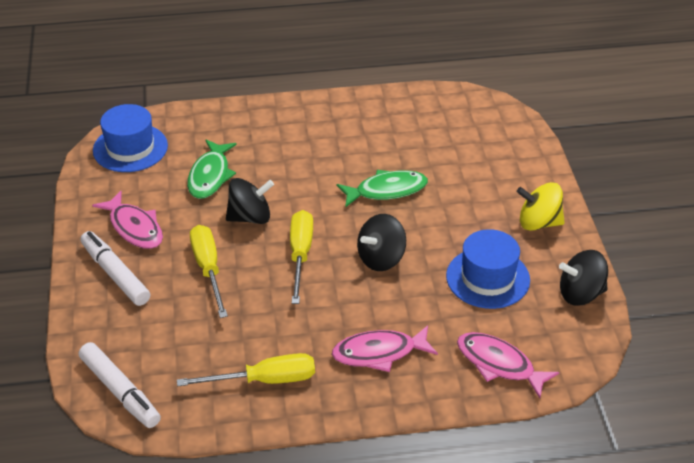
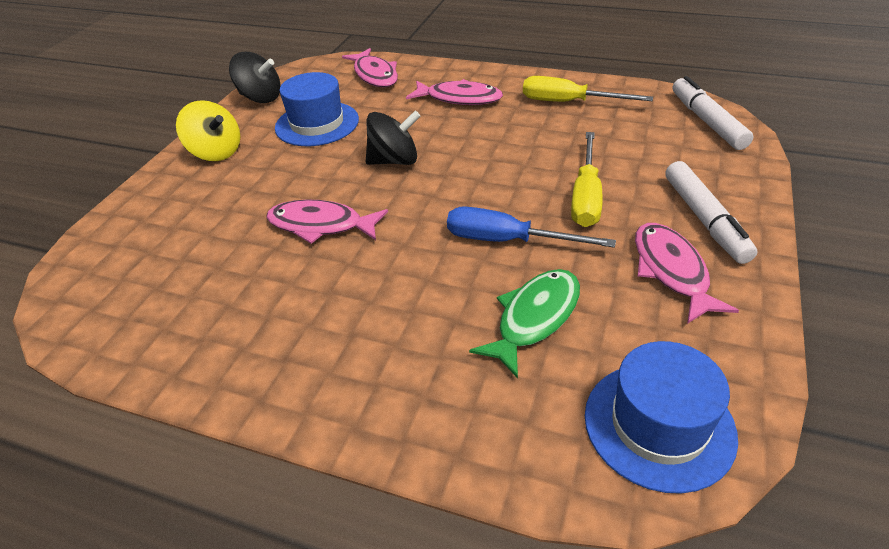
camera: 150 degrees left, 0 degrees up
(250, 217) = (507, 240): black spinning top -> blue screwdriver
(300, 255) = (474, 184): yellow screwdriver -> none
(387, 190) = (321, 225): green fish -> pink fish

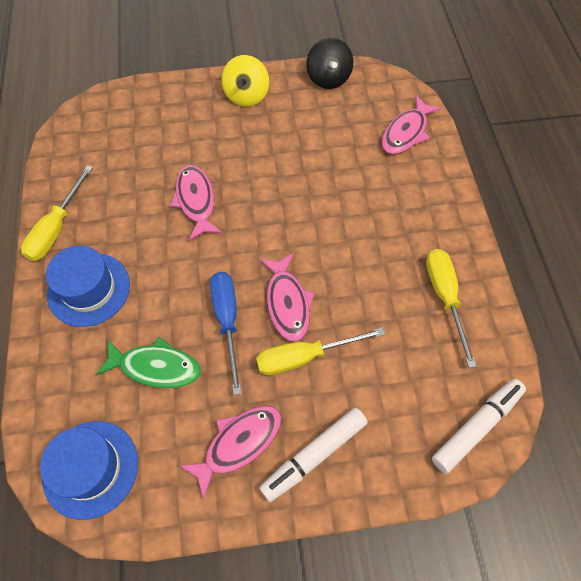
camera: 60 degrees right, 20 degrees up
(233, 375) = (56, 228): none -> yellow screwdriver
(317, 124) = (312, 133): blue hat -> blue hat (89, 289)
(394, 161) = (289, 207): black spinning top -> none
(459, 98) = (403, 210): pink fish -> pink fish (287, 303)

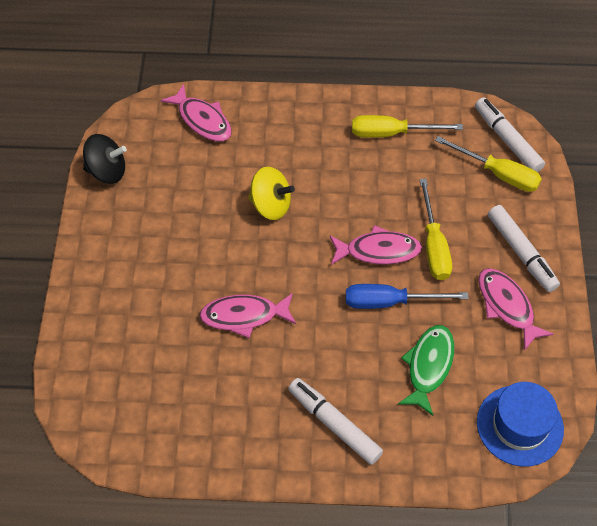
camera: 80 degrees left, 5 degrees down
(56, 228) = (250, 457): yellow screwdriver -> yellow screwdriver (498, 174)
(89, 289) = (334, 424): blue hat -> white marker
(246, 95) = (108, 252): yellow spinning top -> yellow spinning top (271, 205)

